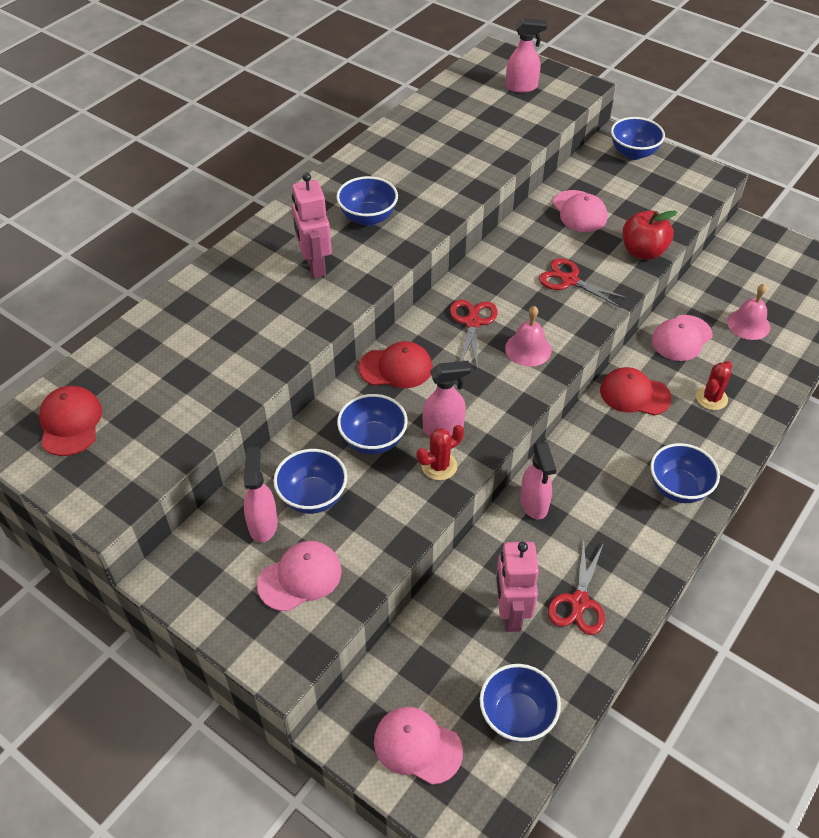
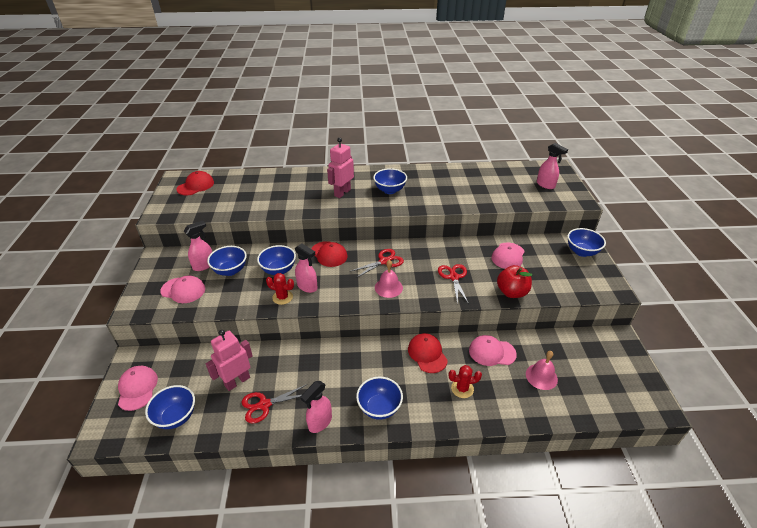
camera: 50 degrees right, 10 degrees down
(534, 504) = (313, 354): pink spray bottle -> pink spray bottle (320, 422)

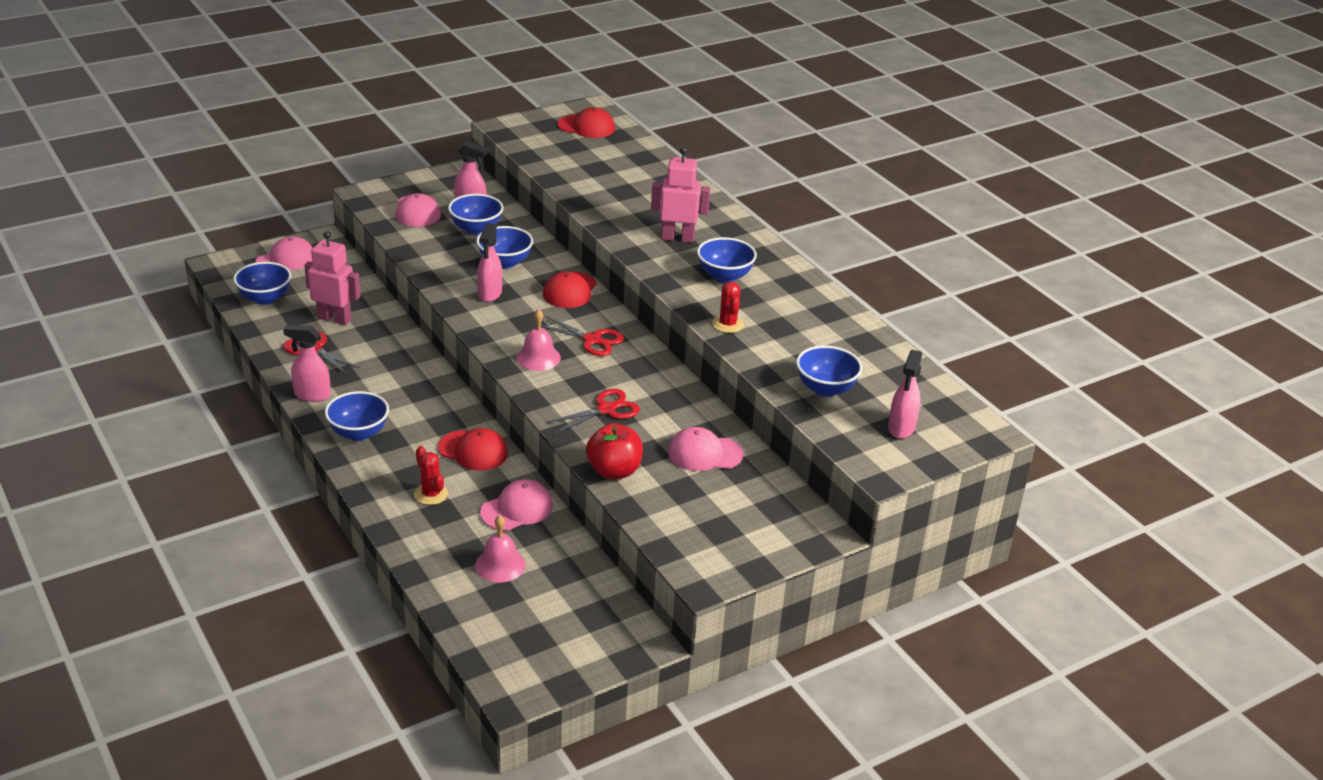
camera: 60 degrees right, 5 degrees down
(282, 297) = (456, 282): red cactus -> red cactus (728, 324)
(427, 354) = (473, 451): red cap -> red cap turned 75 degrees clockwise
(492, 352) = (517, 509): pink cap -> pink cap turned 75 degrees clockwise
(581, 252) = (787, 534): blue bowl -> blue bowl (825, 389)

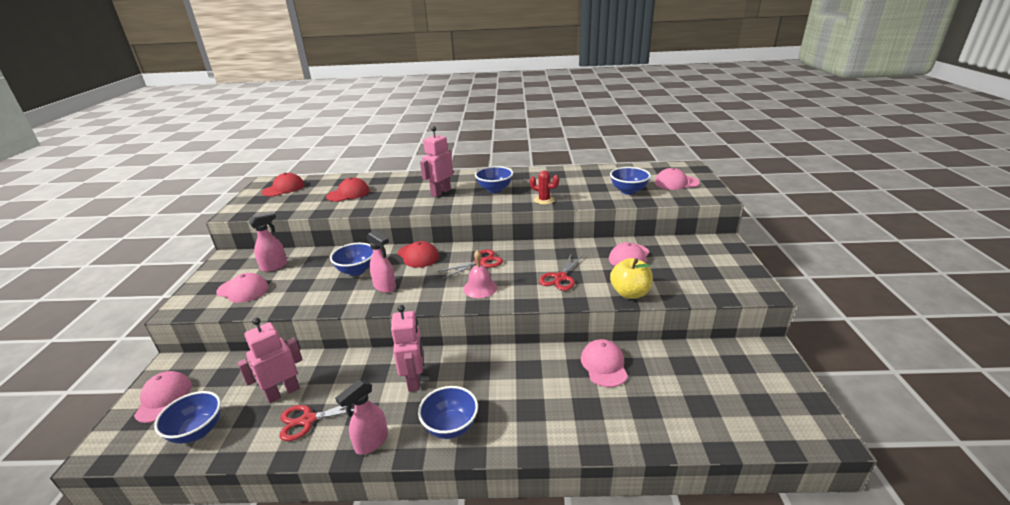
camera: 55 degrees left, 5 degrees down
(403, 388) = (414, 380): none -> pink robot
(431, 494) = (561, 406): red cactus -> none
(473, 451) = (522, 366): red cap -> red cap (348, 193)
(476, 229) = (302, 271): blue bowl -> none
(500, 565) = (666, 394): pink bell -> none
(606, 409) = (560, 278): red scissors -> red scissors turned 150 degrees counterclockwise
(614, 471) = (630, 293): red apple -> yellow apple
(901, 428) = (676, 183): pink spray bottle -> pink cap

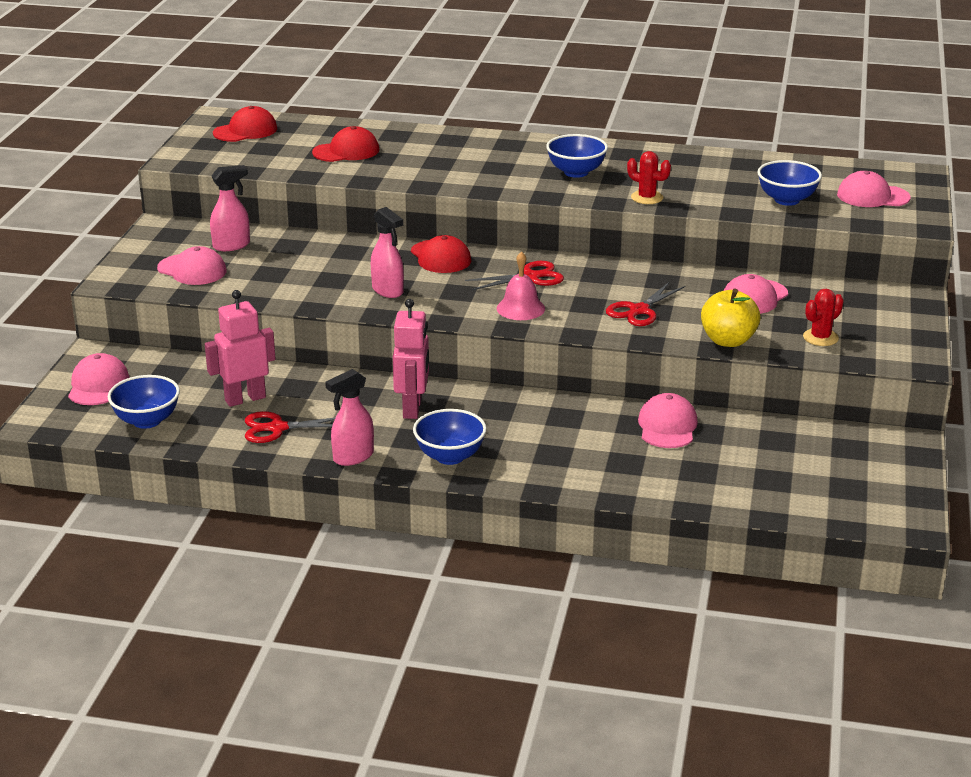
camera: 10 degrees right, 0 degrees up
(356, 271) = (349, 266): blue bowl -> none
(440, 192) = (490, 166): pink robot -> none
(688, 281) = (820, 338): none -> red cactus

